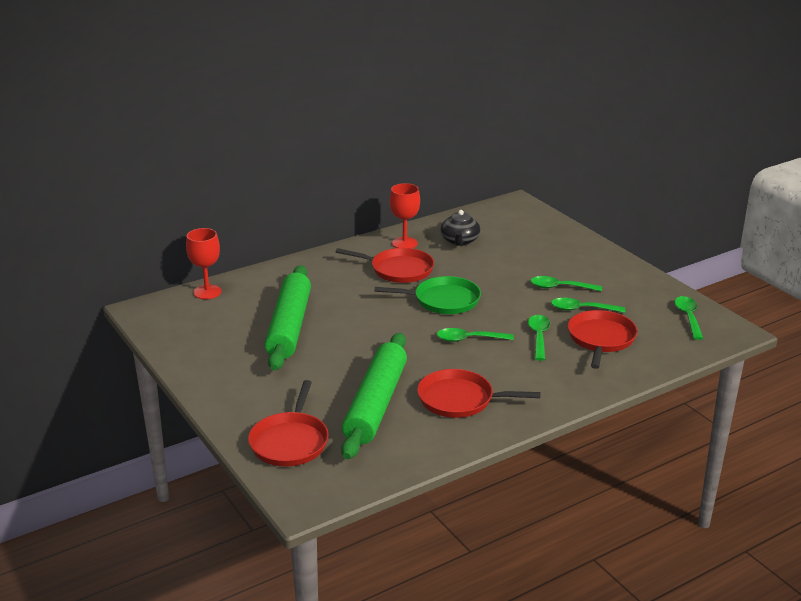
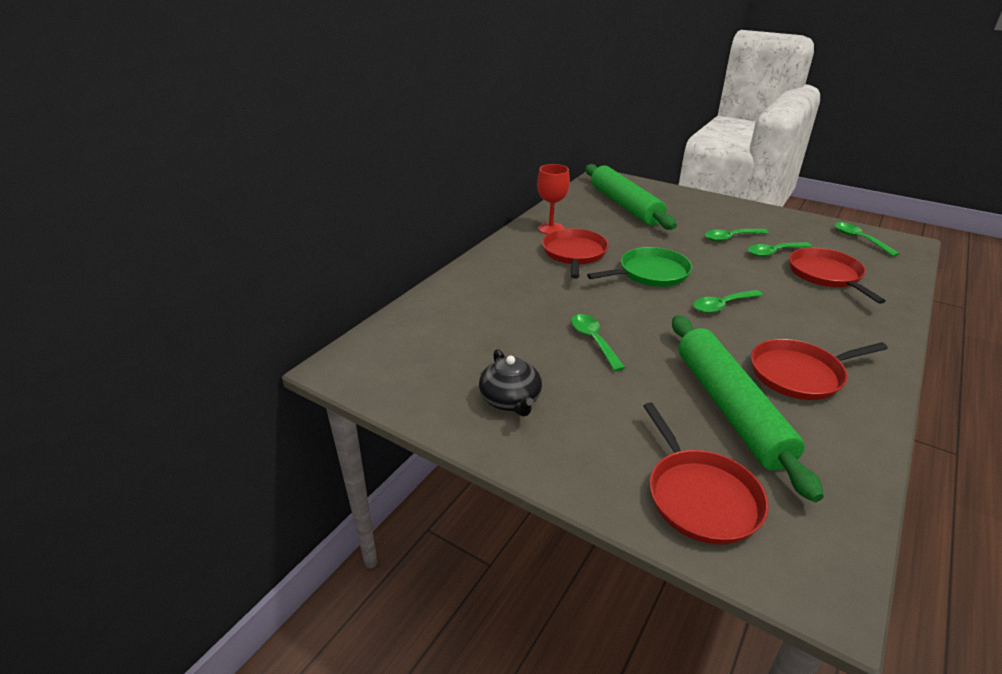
camera: 25 degrees left, 5 degrees up
(207, 292) = (400, 324): red goblet -> none
(289, 326) = (533, 340): green rolling pin -> green rolling pin (625, 205)
(398, 270) = (574, 254): red pan -> red pan turned 75 degrees counterclockwise
(460, 241) = (596, 216): black teapot -> black teapot (511, 400)
(538, 337) = (776, 287): green spoon -> green spoon (593, 340)

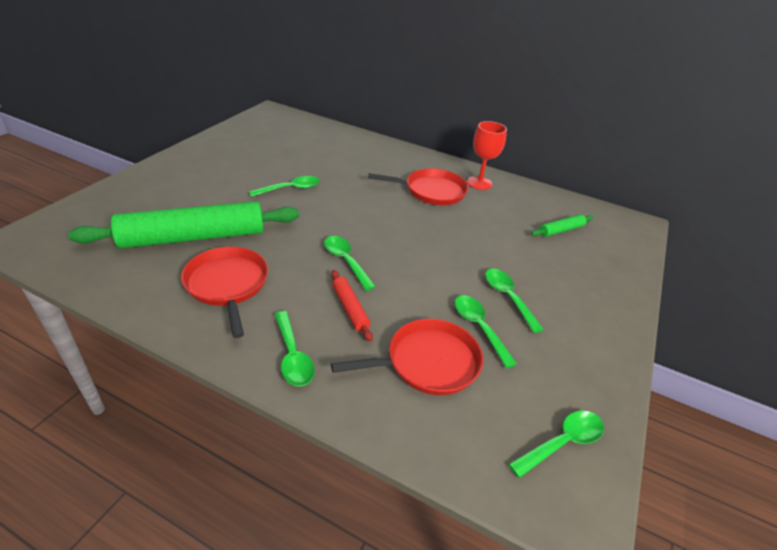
camera: 80 degrees right, 5 degrees up
(511, 400) = (228, 156): black teapot -> none
(625, 205) = (561, 230): green rolling pin -> green rolling pin, size x0.43
(650, 273) = (403, 227): green pan -> none
(700, 496) = (114, 210): red pan -> none
(789, 305) = (350, 309): none -> red rolling pin
(865, 332) = (293, 356): none -> green spoon

